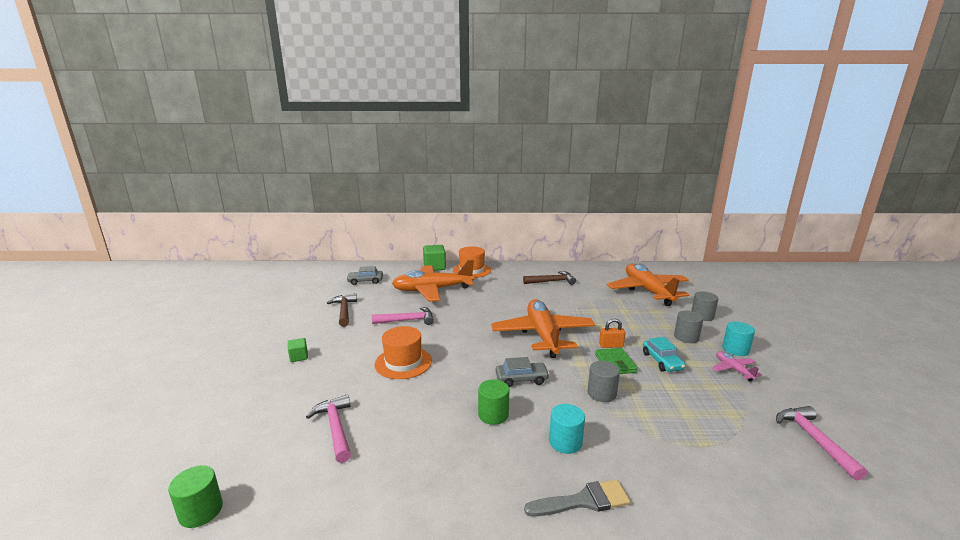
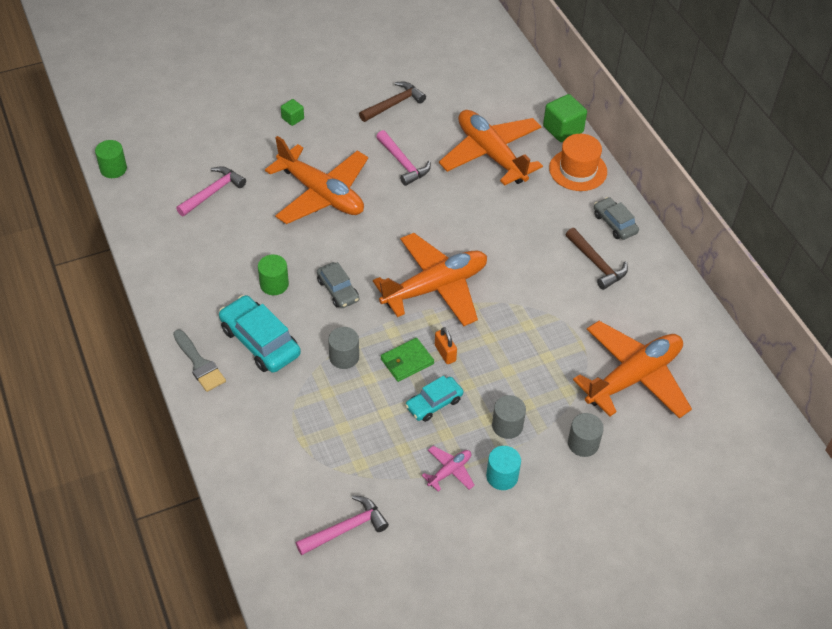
camera: 65 degrees right, 30 degrees up
(365, 281) = (476, 85): grey car -> grey car (614, 223)
(403, 362) = (321, 194): orange hat -> orange plane
(565, 442) = (260, 341): turquoise cylinder -> turquoise car

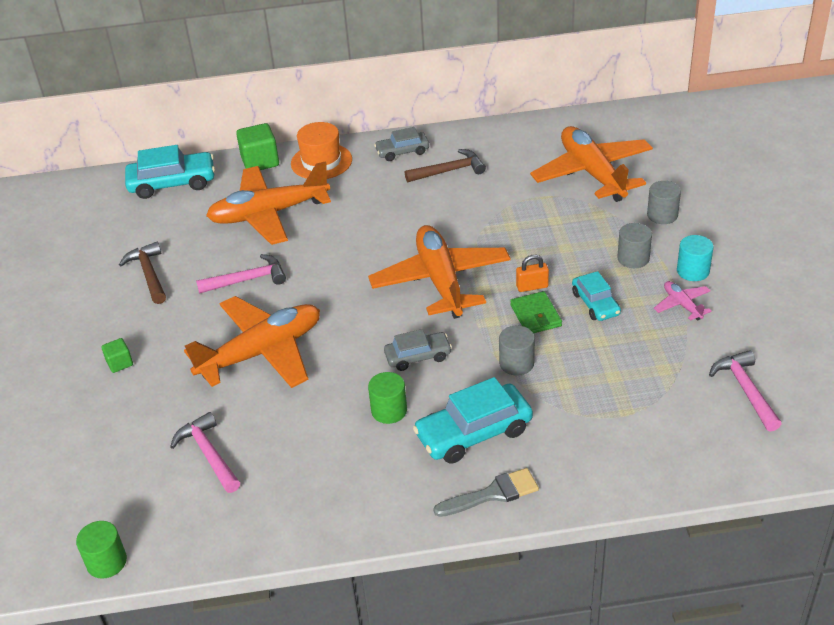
camera: 70 degrees left, 10 degrees down
(512, 83) = (172, 183): none -> turquoise car

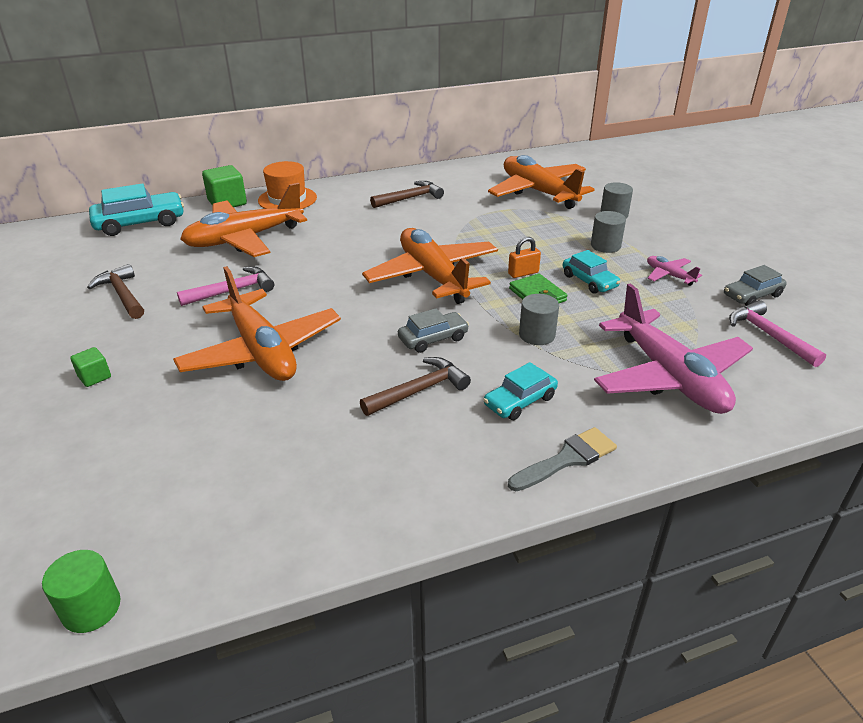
camera: 15 degrees left, 5 degrees down
(208, 454) = (216, 458): pink hammer -> none
(262, 352) = (262, 351): orange plane -> orange plane turned 105 degrees clockwise
(389, 410) = (419, 390): green cylinder -> brown hammer
(402, 152) = (362, 188): grey car -> grey car (752, 295)
(473, 433) = (520, 401): turquoise car -> turquoise car, size x0.61
(622, 424) = (669, 376): none -> pink plane
(693, 271) = (663, 250): turquoise cylinder -> none

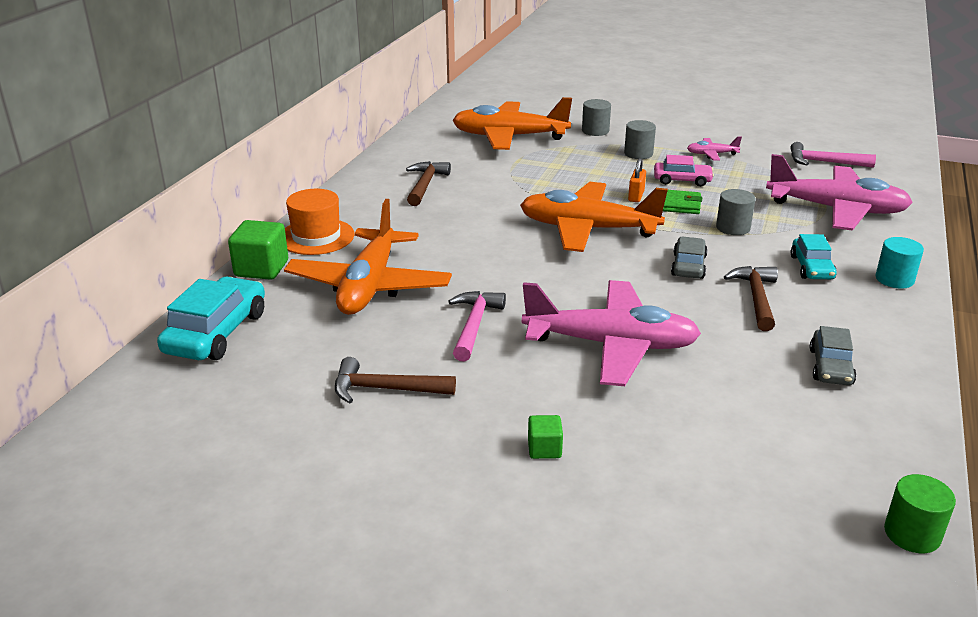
camera: 50 degrees left, 5 degrees down
(262, 351) = (611, 345): orange plane -> pink plane
(567, 459) = (894, 279): grey brush -> turquoise cylinder
(589, 281) = (682, 180): turquoise car -> pink car
(752, 295) = (772, 144): grey car -> grey car (830, 367)

